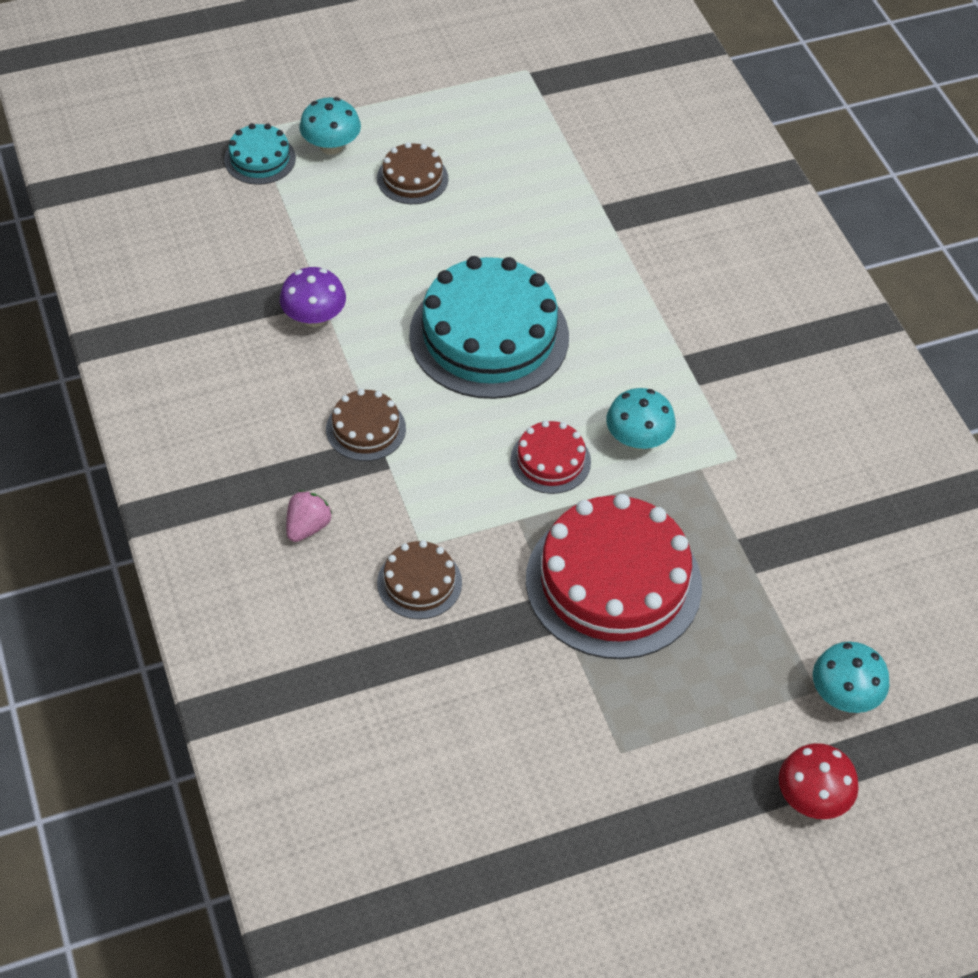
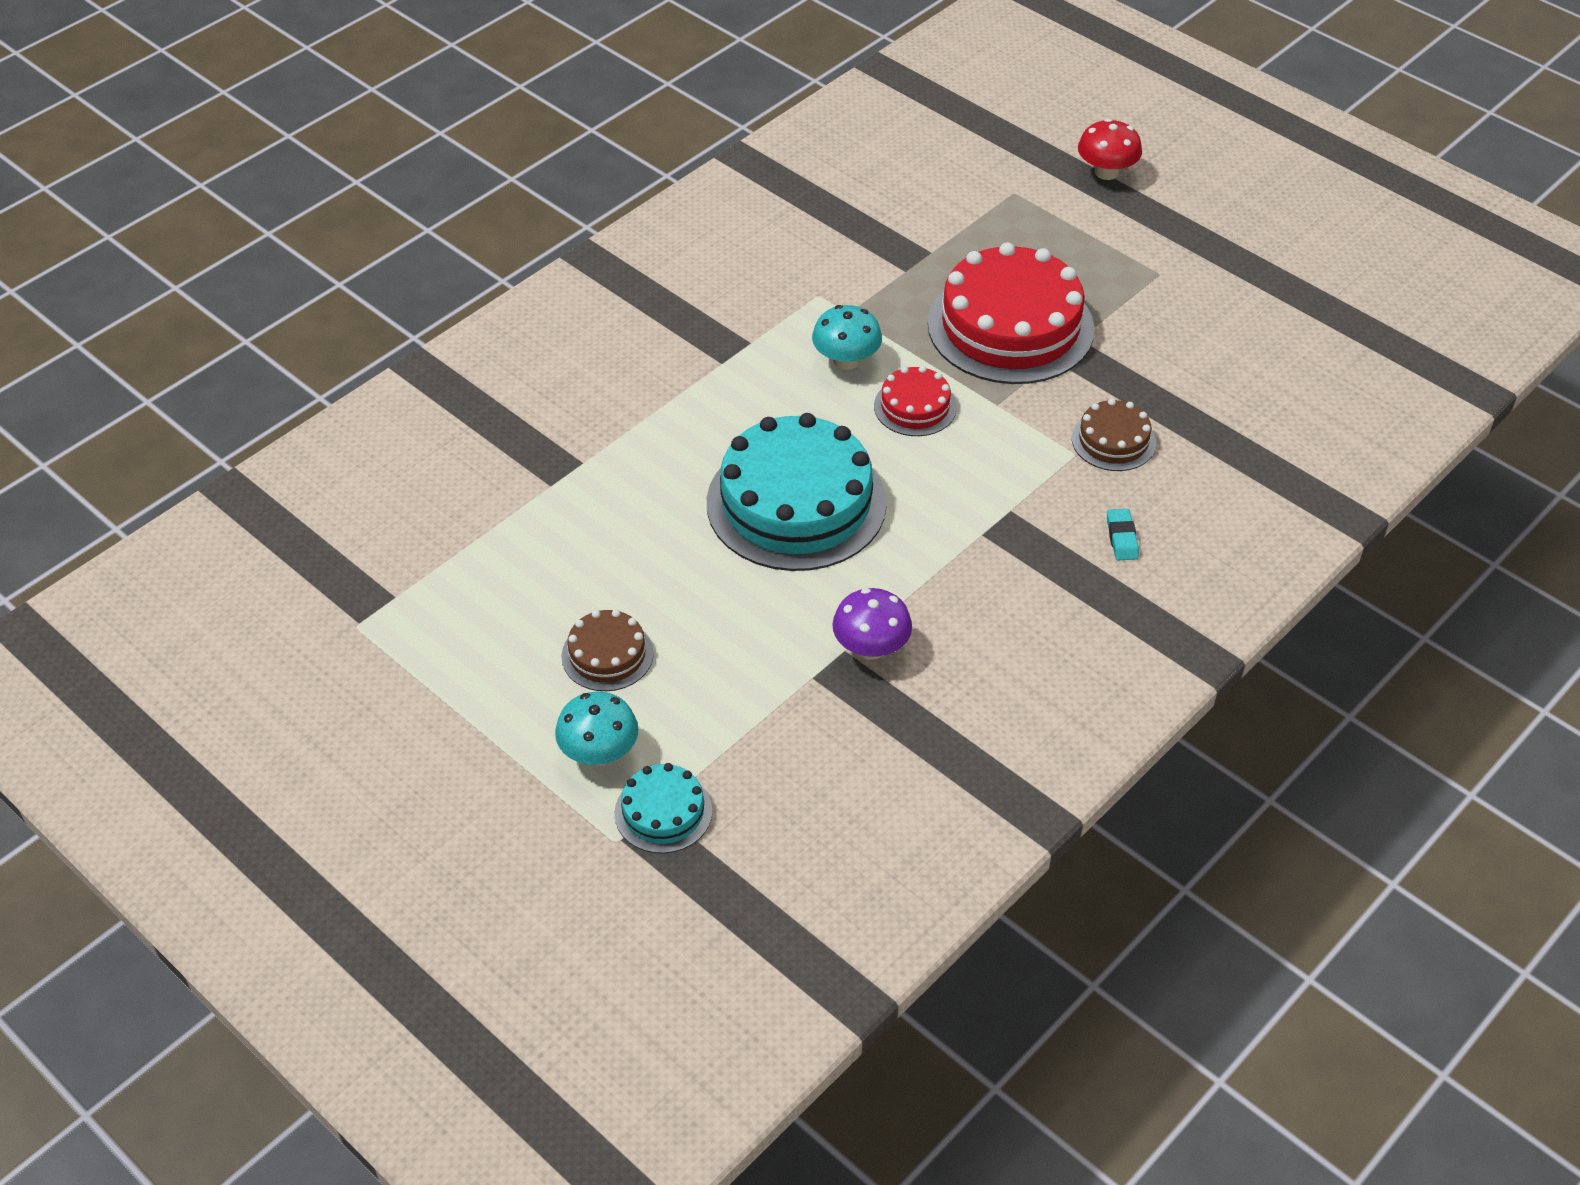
camera: 115 degrees left, 5 degrees down
(307, 527) = (1122, 538): pink strawberry -> turquoise eraser
(366, 429) = (980, 545): brown cake -> none
(844, 695) = (1005, 178): turquoise mushroom -> none

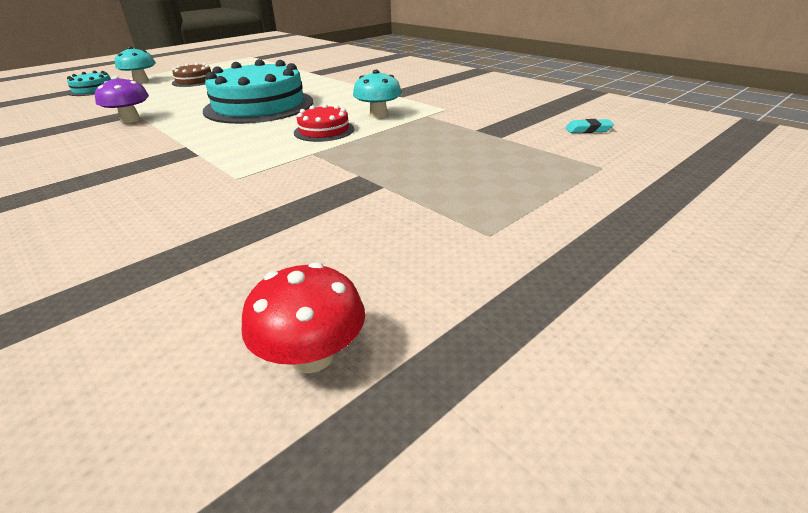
camera: 95 degrees right, 15 degrees down
(1010, 326) = (405, 160): red cake -> none
(1106, 172) = (677, 214): red mushroom -> red mushroom (312, 356)
(1113, 441) = (239, 194): brown cake -> none
(1122, 538) = (124, 191): turquoise eraser -> turquoise eraser (588, 130)

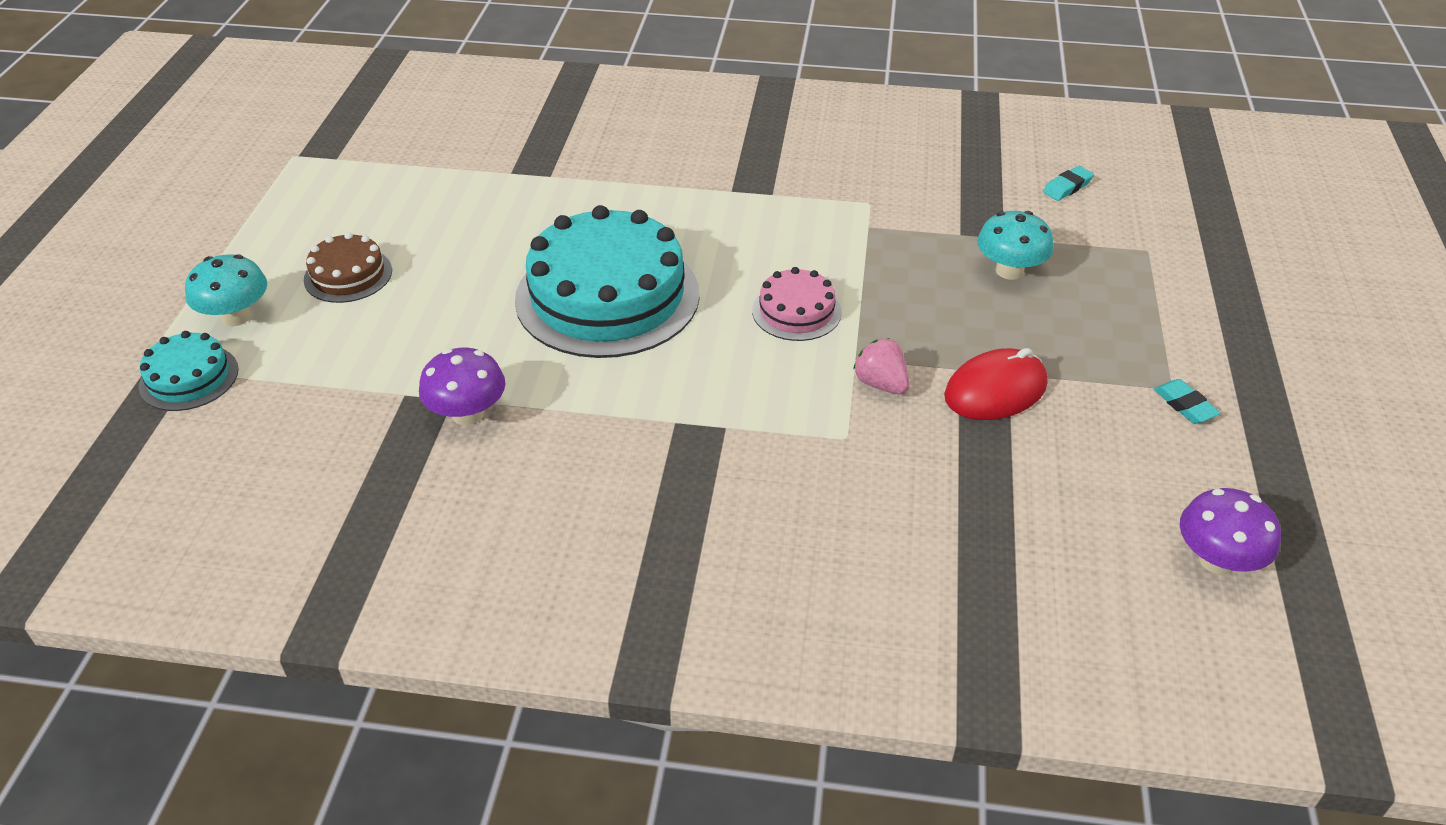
camera: 40 degrees left, 10 degrees up
(302, 166) = (881, 384): none -> pink strawberry
(312, 356) = (1217, 560): red mushroom -> purple mushroom
(324, 131) = (796, 311): red cake -> pink cake
(358, 190) = (995, 391): none -> red mouse
(378, 115) = (809, 250): turquoise mushroom -> turquoise mushroom (1009, 271)
(481, 248) = (1184, 405): none -> turquoise eraser

